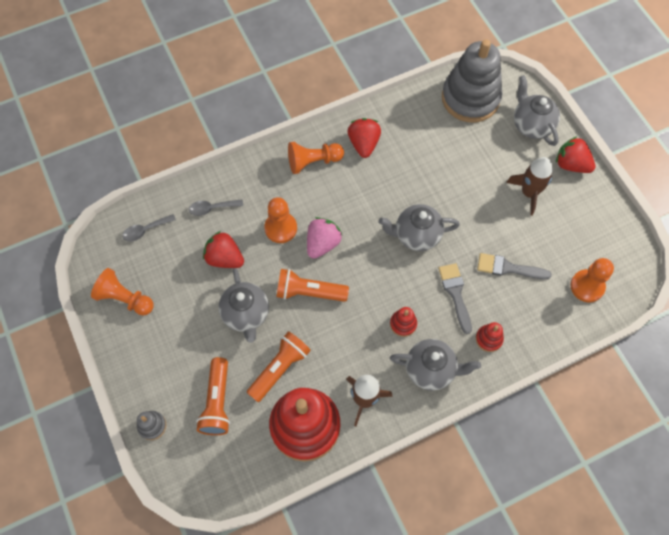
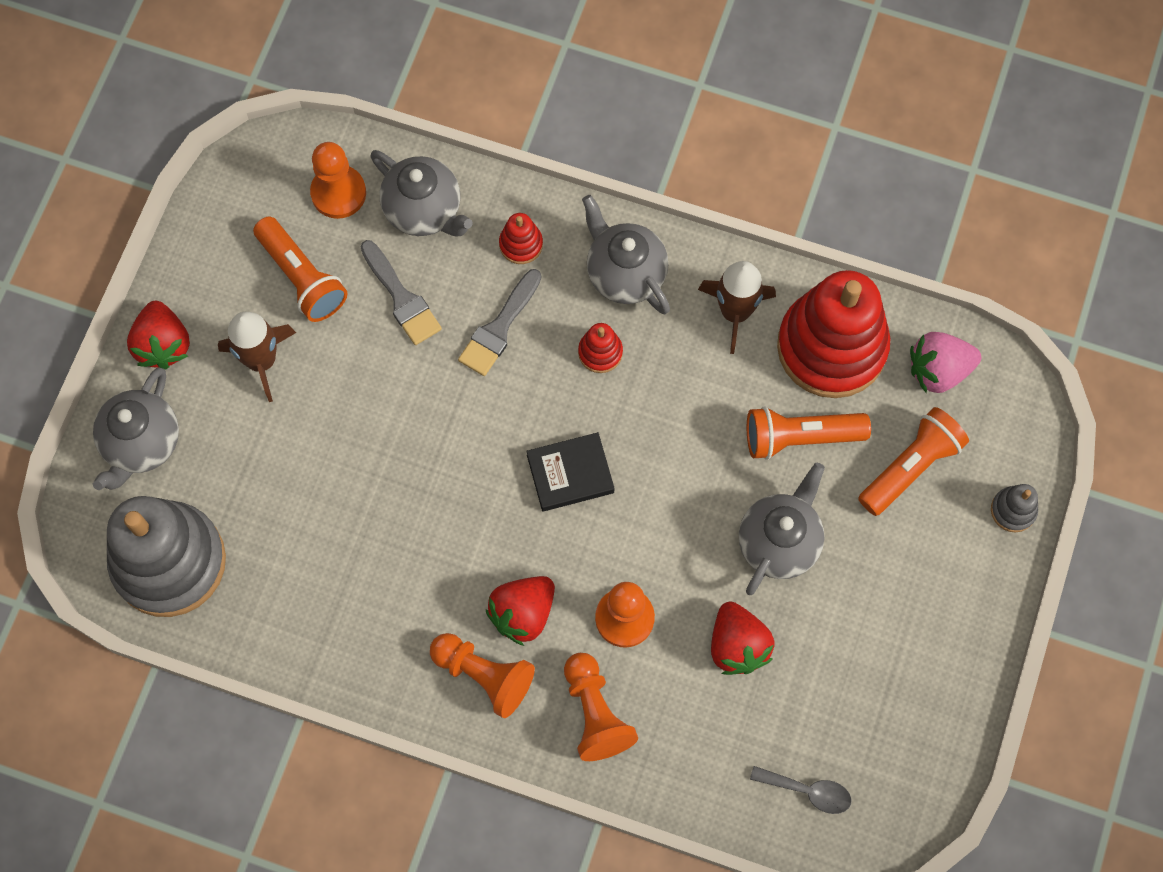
camera: 135 degrees left, 5 degrees up
(125, 298) = (917, 712): orange pawn -> orange pawn (595, 713)
(212, 208) = (688, 737): grey spoon -> none
(309, 292) = (673, 497): orange flashlight -> orange flashlight (302, 277)
(322, 243) = (592, 544): pink strawberry -> pink strawberry (938, 370)
(360, 262) = (570, 474): none -> black book
(363, 144) = (388, 635): red strawberry -> red strawberry (522, 613)
(416, 235) = (464, 442): grey teapot -> grey teapot (424, 211)

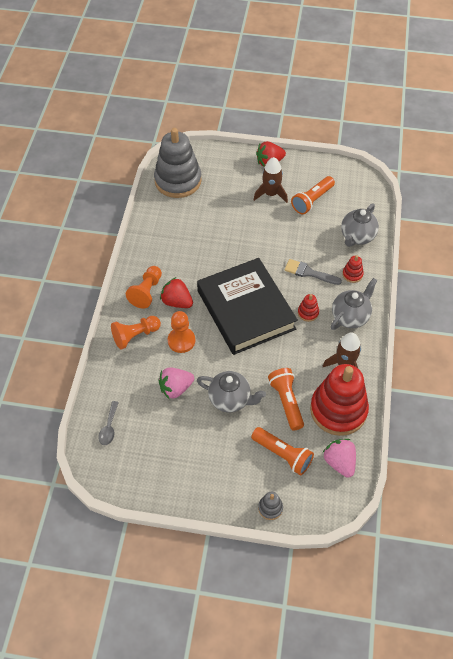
camera: 80 degrees right, 15 degrees down
(142, 444) = (225, 164): grey teapot -> none
(338, 193) = (355, 206): orange pawn -> none
(401, 298) = (313, 235): grey brush -> none
(570, 474) = (245, 310): black book -> black book, size x2.42
(737, 645) = (175, 388): red strawberry -> pink strawberry

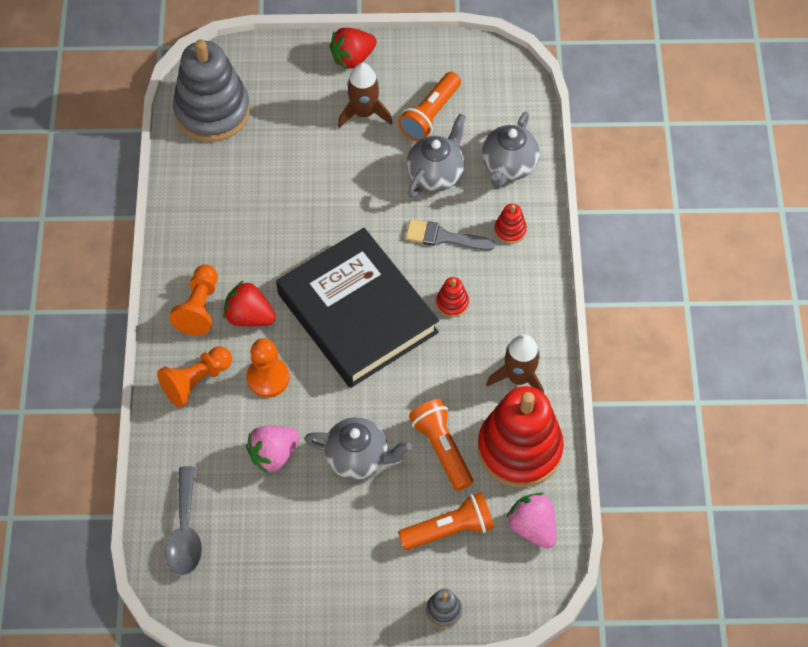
camera: 10 degrees left, 5 degrees up
(109, 428) = (185, 531): grey spoon -> grey spoon, size x1.55
(283, 454) = (449, 529): orange flashlight -> orange flashlight turned 45 degrees counterclockwise
(350, 317) = (517, 299): grey teapot -> grey teapot (436, 174)

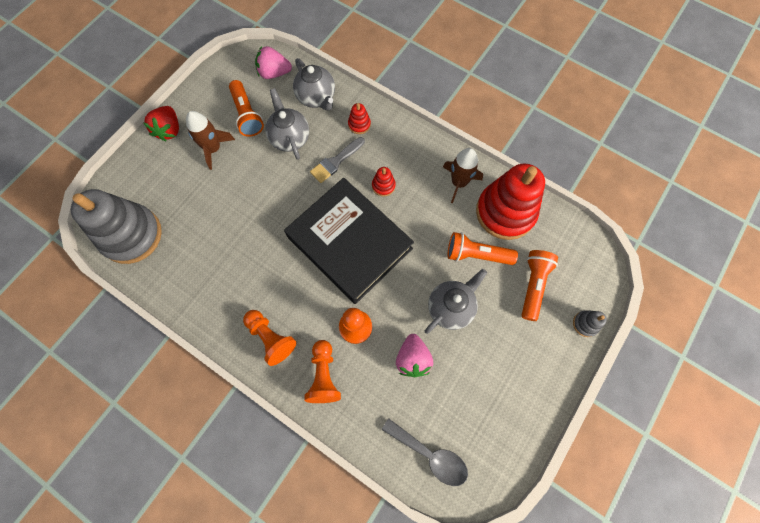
camera: 55 degrees left, 10 degrees up
(249, 316) = (302, 310): red strawberry -> none
(357, 313) = (349, 243): black book -> black book turned 45 degrees clockwise
(532, 527) = (560, 238): pink strawberry -> pink strawberry (274, 73)

